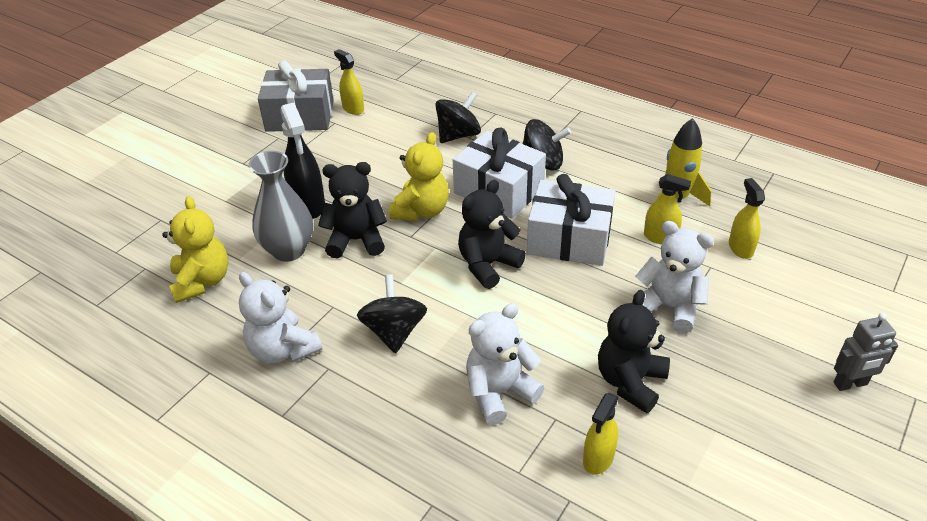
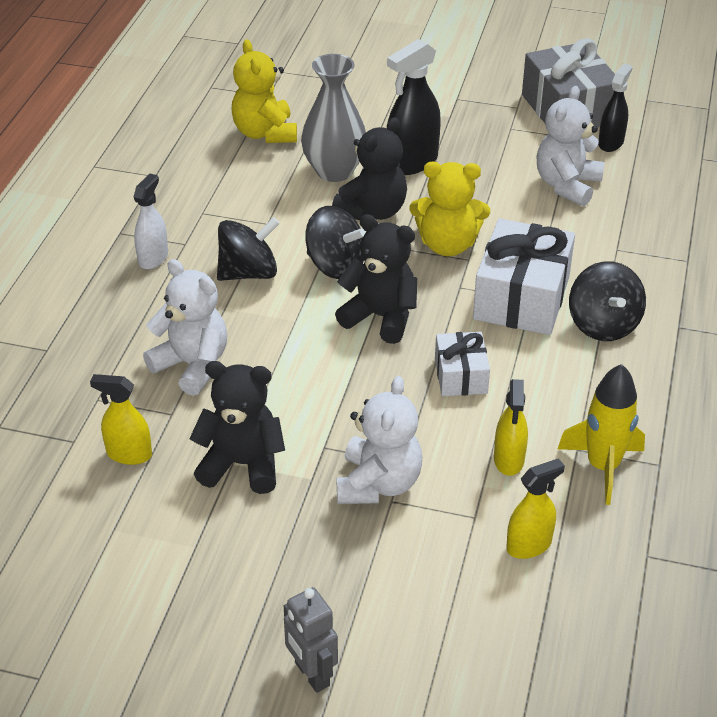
camera: 70 degrees right, 0 degrees up
(202, 281) = (265, 133): yellow teddy bear -> yellow teddy bear turned 105 degrees clockwise
(283, 350) = (197, 209): white teddy bear -> white teddy bear (567, 185)
(336, 395) = (153, 258): none -> white spray bottle
(353, 109) = (611, 143): yellow spray bottle -> black spray bottle
(356, 240) = (372, 211): black teddy bear -> black teddy bear turned 60 degrees clockwise
(458, 135) = (614, 239): black spinning top -> black spinning top (335, 266)
(569, 239) = (460, 376): white gift -> white gift, size x0.55

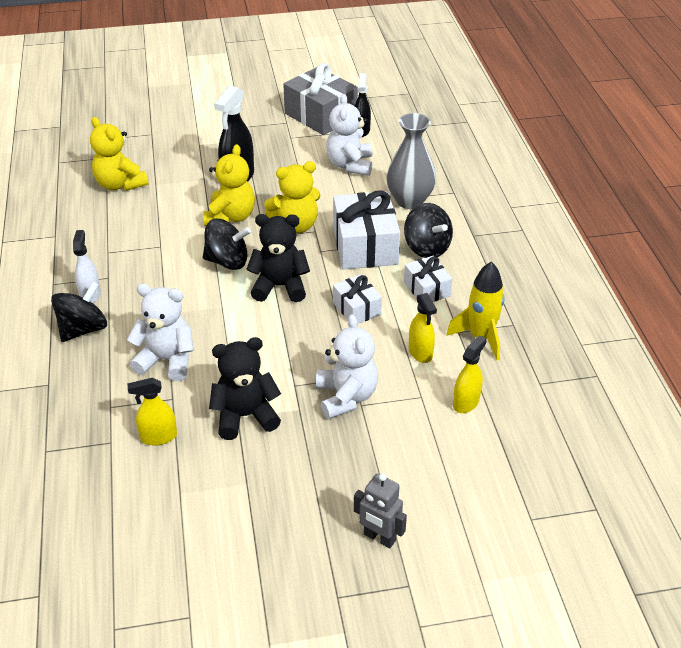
camera: 25 degrees left, 0 degrees up
(249, 273) = (168, 284): black spinning top -> black spinning top (83, 329)
(334, 171) = (187, 197): grey vase -> grey vase (409, 201)
(372, 211) = (230, 217): black teddy bear -> yellow teddy bear
(569, 379) = (427, 289): none -> white gift

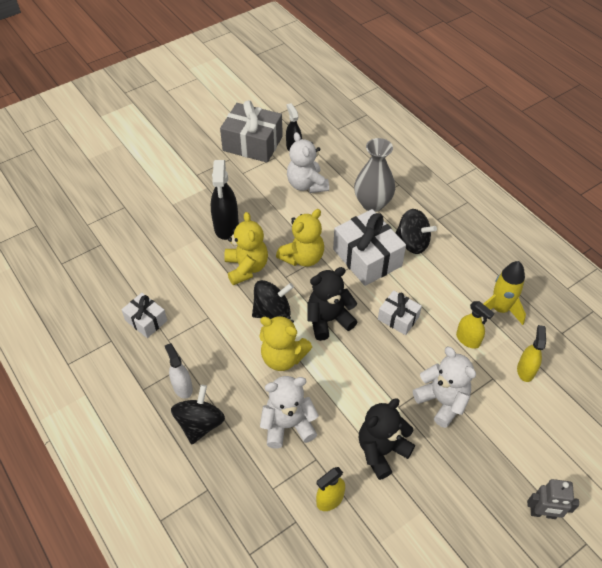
camera: 25 degrees left, 10 degrees up
(120, 184) = (132, 267): yellow teddy bear -> yellow teddy bear (283, 357)
(427, 289) = (436, 280): white gift -> white gift (146, 320)

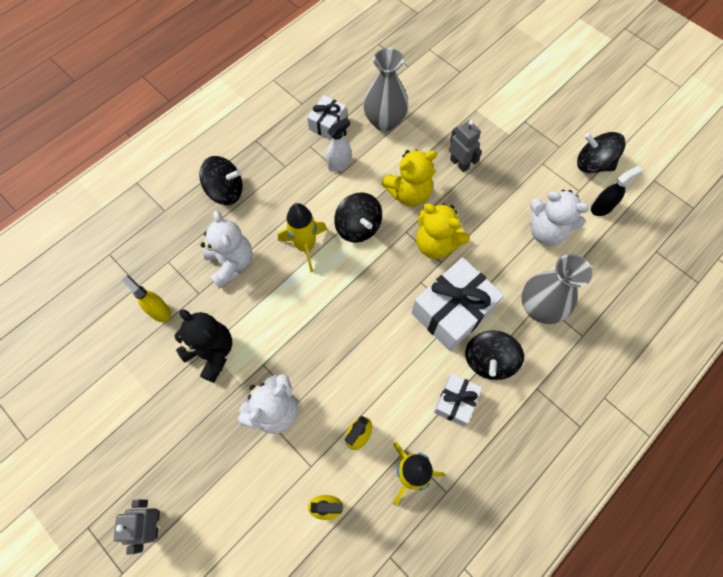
camera: 80 degrees right, 15 degrees up
(160, 273) = (384, 121): none -> grey vase
(182, 387) = (261, 169): white spray bottle -> white spray bottle (339, 163)
(226, 226) = (459, 164): black spray bottle -> grey robot
(252, 143) = (593, 164): grey gift -> black spinning top
(283, 357) = (305, 246): yellow teddy bear -> yellow rocket
(306, 185) = (546, 231): white teddy bear -> white teddy bear turned 120 degrees counterclockwise
(328, 320) = (358, 282): black teddy bear -> none
(398, 318) = (374, 354): white gift -> white gift (455, 402)

